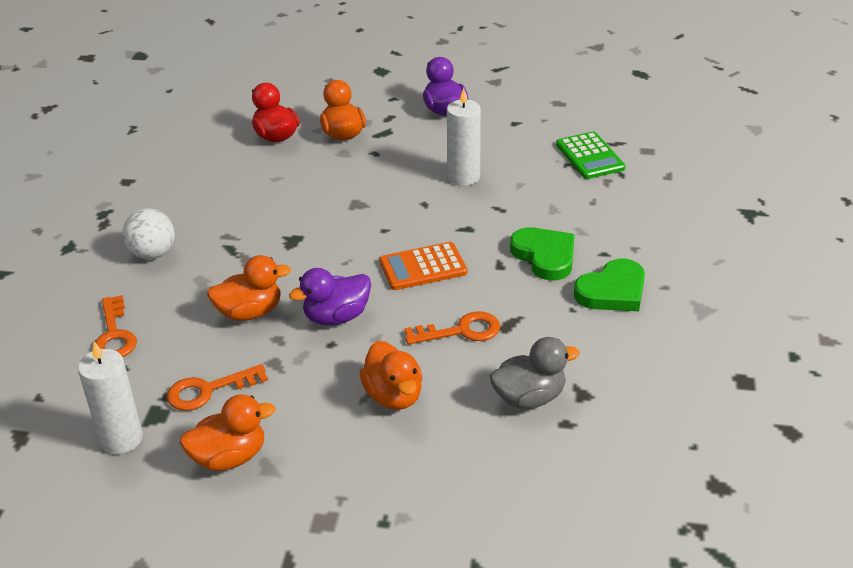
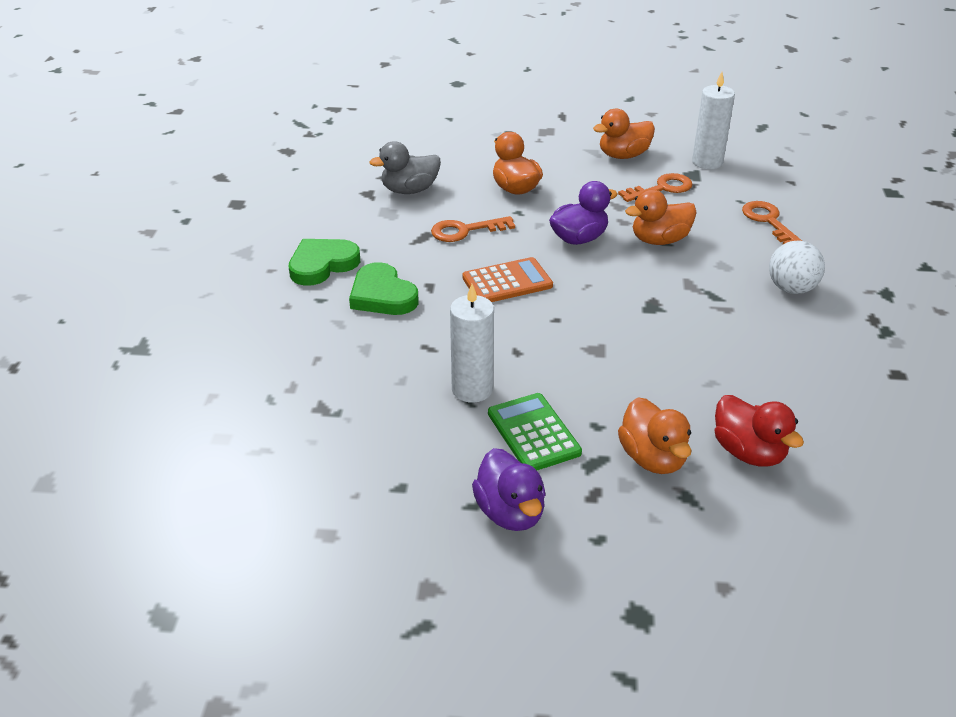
camera: 175 degrees right, 0 degrees up
(590, 156) = (303, 426): green calculator -> green calculator (533, 433)

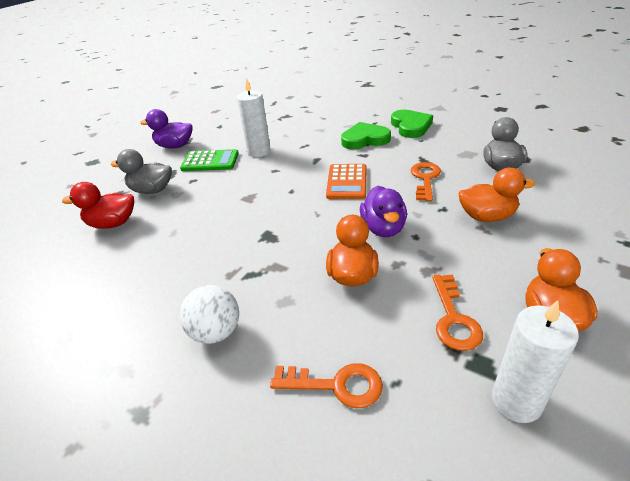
camera: 120 degrees right, 0 degrees up
(652, 458) = (152, 190): orange duck -> grey duck

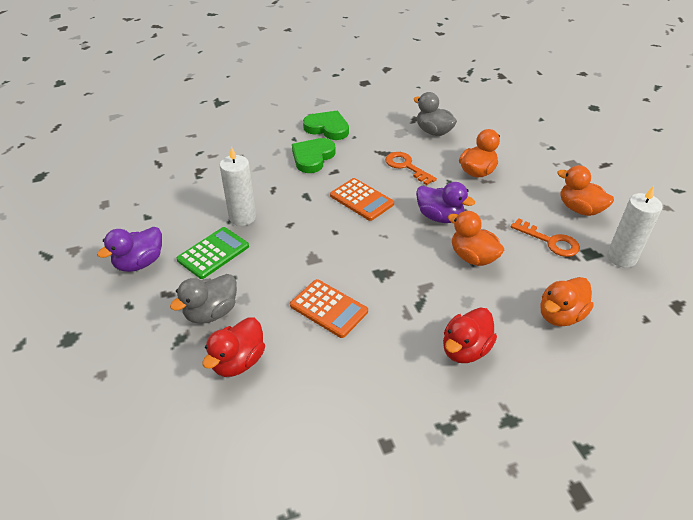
camera: 55 degrees left, 5 degrees up
(200, 232) = (329, 308): none -> orange calculator
(216, 332) = (465, 350): white ball -> red duck
(336, 385) = (560, 315): orange key -> orange duck

